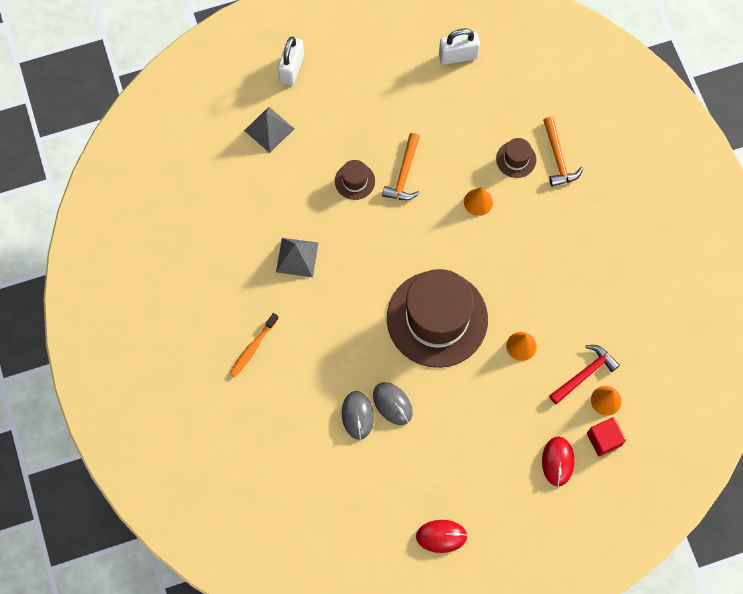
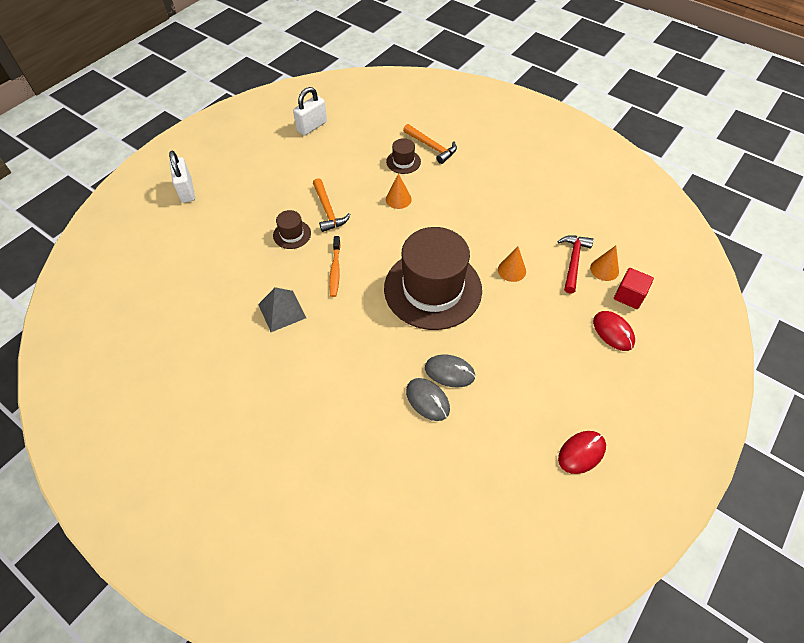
camera: 35 degrees left, 15 degrees down
(253, 348) = (291, 404): orange toothbrush -> orange toothbrush (335, 270)
(269, 129) = (194, 237): grey pyramid -> none

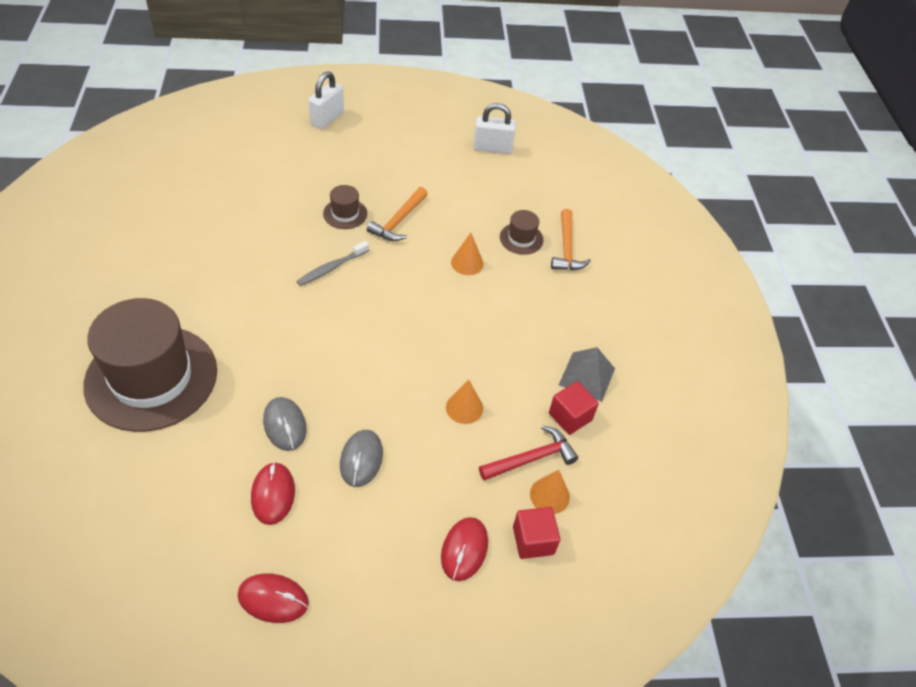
camera: 45 degrees right, 5 degrees down
(282, 311) = (251, 259): grey pyramid -> grey pyramid (587, 376)
(335, 270) = (331, 268): orange toothbrush -> grey toothbrush
(427, 400) = (237, 425): grey mouse -> grey mouse (361, 459)
(432, 289) = (377, 354): brown hat -> brown hat (151, 377)
(501, 409) = (273, 494): none -> red mouse
(557, 226) = (570, 417): none -> red cube

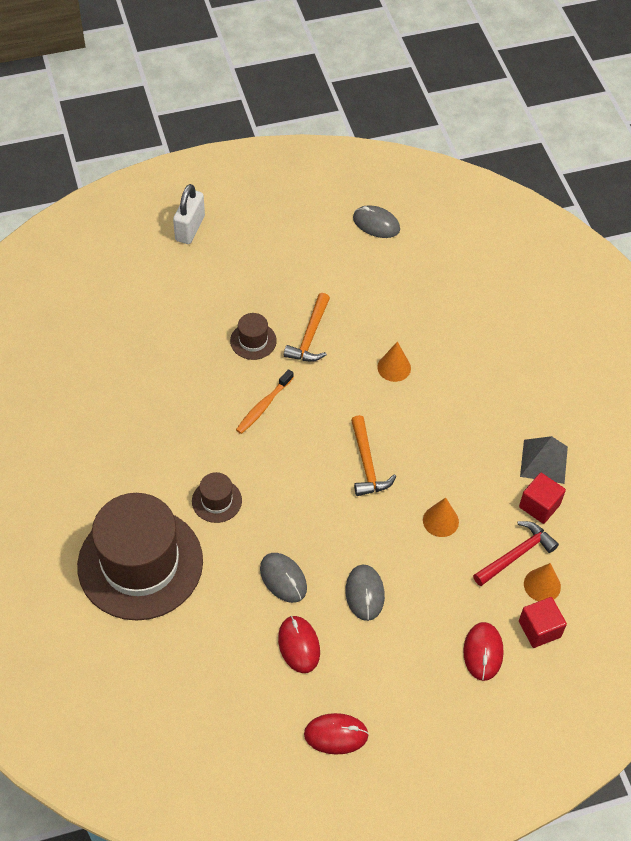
camera: 10 degrees left, 5 degrees up
(331, 268) = (263, 406): grey toothbrush -> orange toothbrush
(492, 148) = (376, 224): white padlock -> grey mouse
(521, 238) = (438, 326): brown hat -> brown hat (216, 501)
(566, 248) = (486, 326): orange hammer -> orange hammer (367, 464)

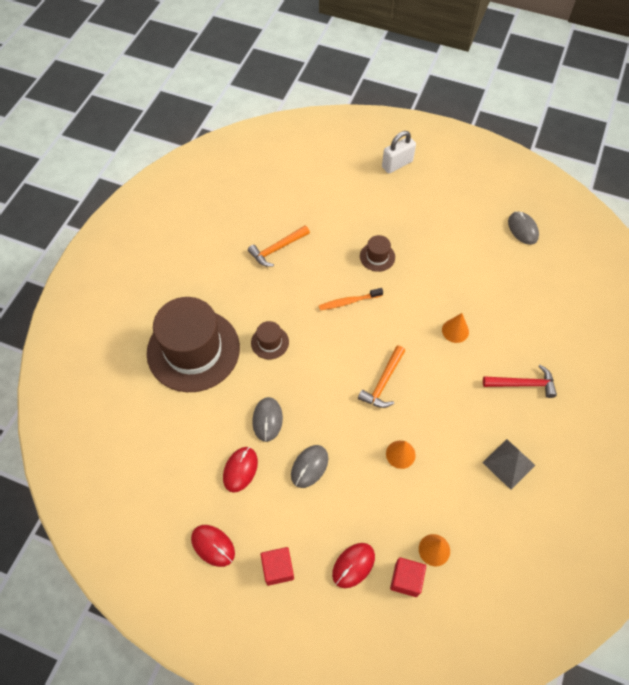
camera: 40 degrees right, 5 degrees up
(310, 336) = (416, 276): orange hammer -> orange hammer (277, 249)
(516, 555) = (433, 515): red hammer -> red hammer (522, 384)
(539, 505) = (479, 492): red cube -> red cube (278, 569)

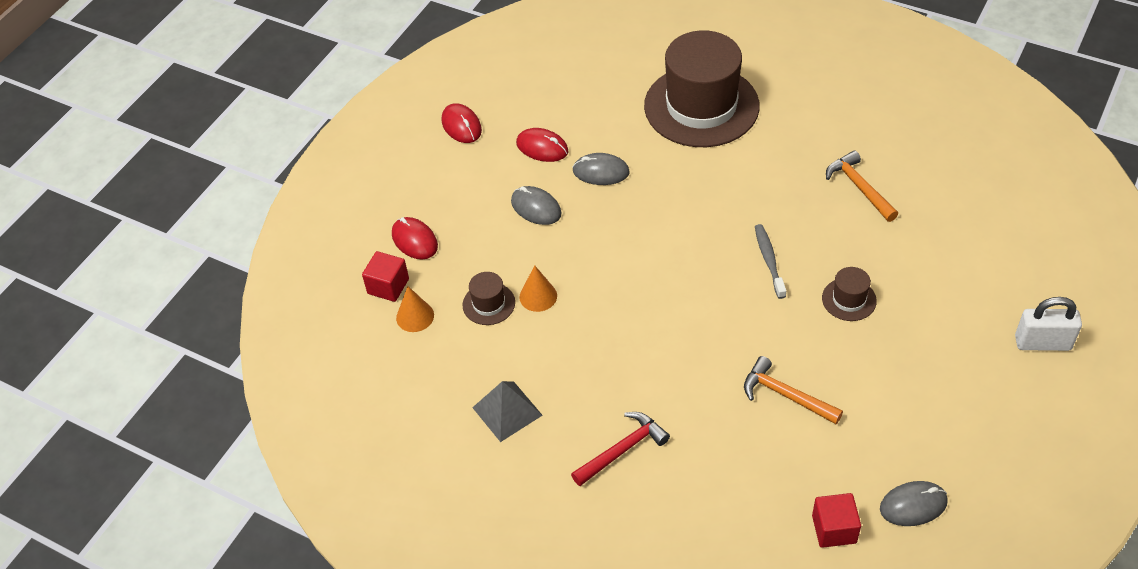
camera: 100 degrees right, 10 degrees down
(213, 545) = (461, 125): red mouse -> red mouse turned 75 degrees counterclockwise
(270, 342) = (708, 176): brown hat -> brown hat (489, 304)
(278, 569) = (426, 177): red cube -> red cube (834, 529)
(348, 302) = (769, 260): orange toothbrush -> grey toothbrush
(383, 382) = (640, 288): orange hammer -> orange hammer (786, 395)
(397, 164) = (1042, 343): white padlock -> white padlock turned 60 degrees counterclockwise
(455, 331) = (716, 380): orange cone -> none
(522, 384) = (622, 450): red hammer -> red hammer turned 135 degrees counterclockwise

